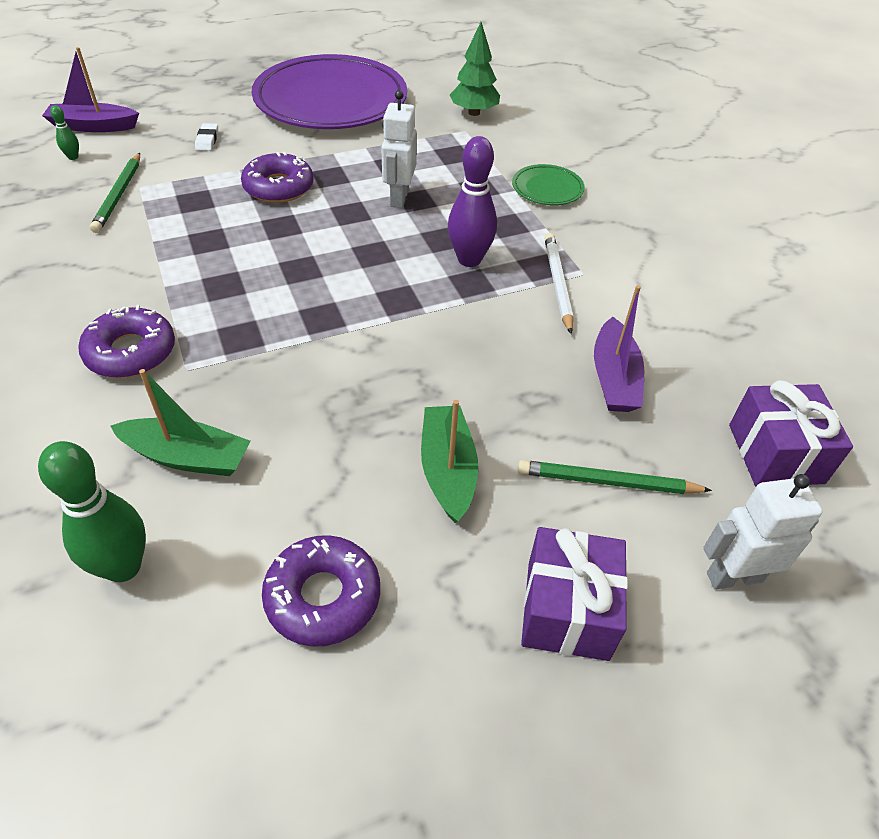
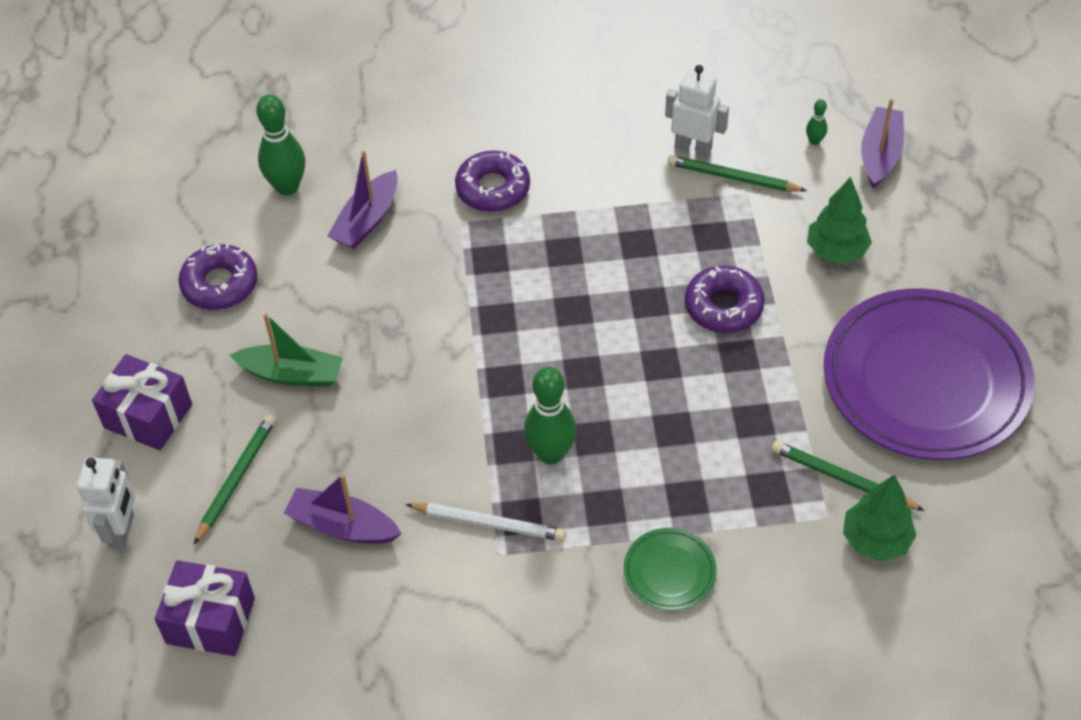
camera: 110 degrees right, 5 degrees up
(187, 457) = (367, 220): green boat -> purple boat
(207, 140) = (836, 250): white eraser -> green tree
(399, 198) = (680, 412): white robot -> white robot (693, 148)
(430, 126) = (843, 479): none -> green pencil
(469, 259) = (550, 453): purple bowling pin -> green bowling pin

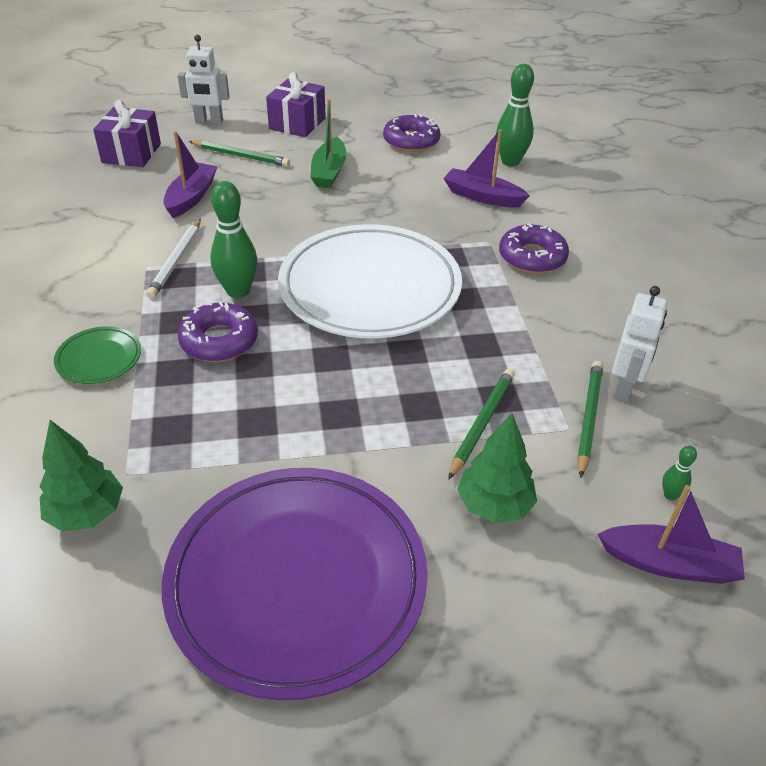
camera: 85 degrees right, 10 degrees down
(545, 331) = (370, 288): none -> white plate
(723, 306) = (404, 404): purple donut -> purple donut (219, 341)
(843, 479) = (170, 490): green pencil -> green pencil (482, 423)

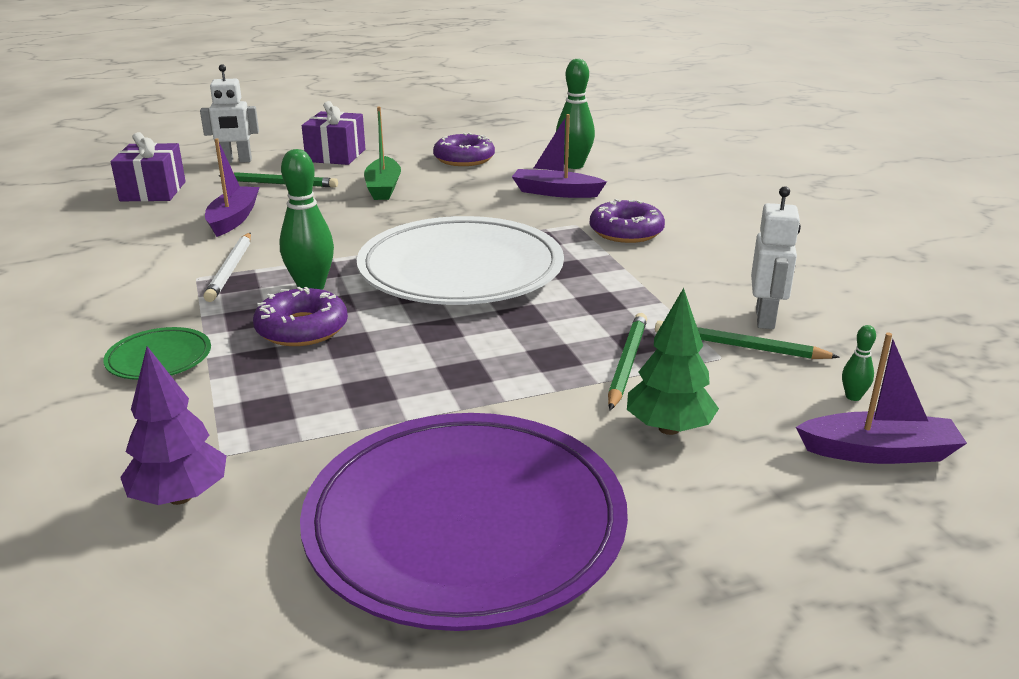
camera: 10 degrees left, 15 degrees down
(86, 513) = (180, 497): green tree -> purple tree
(588, 418) = (739, 346): green pencil -> green pencil turned 75 degrees counterclockwise

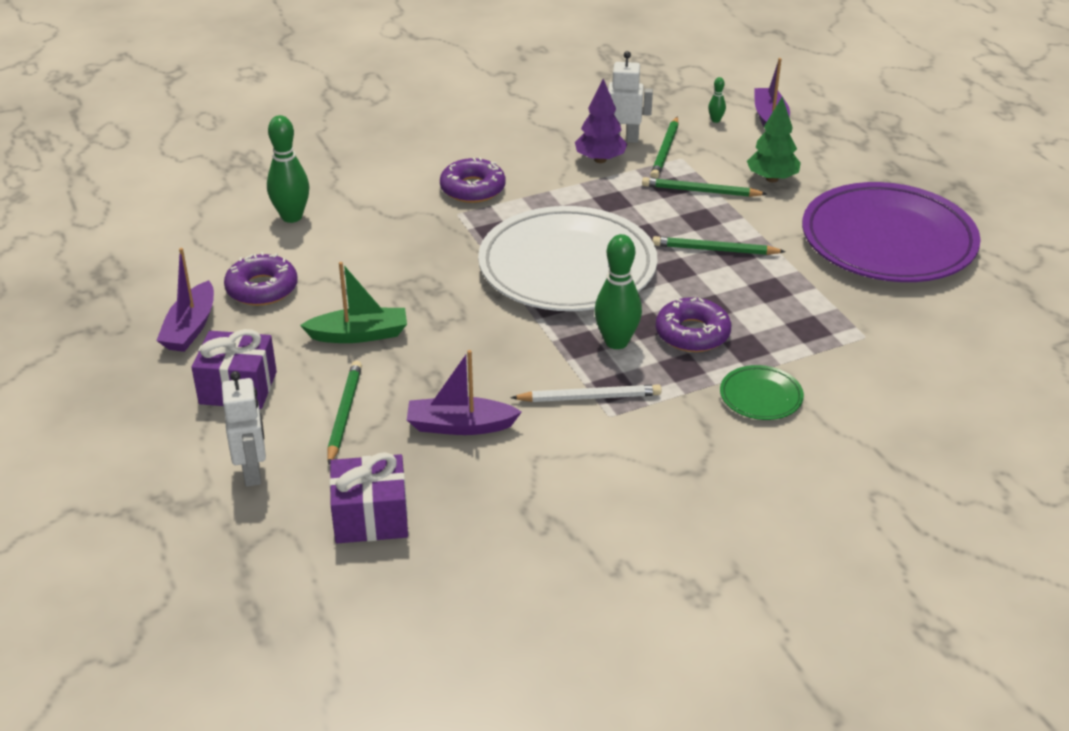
camera: 95 degrees left, 10 degrees up
(180, 497) = (912, 342): purple tree -> purple tree (600, 160)
(474, 359) = (715, 250): none -> green pencil
(555, 192) = (374, 226): purple boat -> purple boat (190, 328)

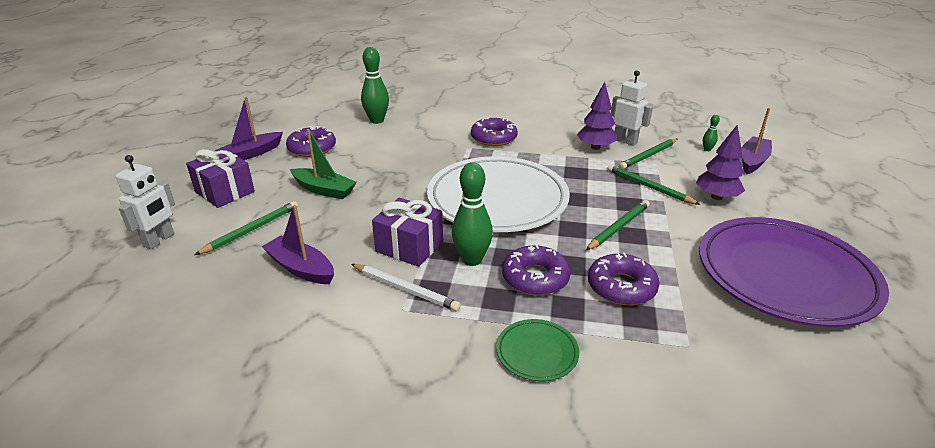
camera: 35 degrees right, 5 degrees down
(371, 517) = (169, 301): purple gift -> purple gift (409, 246)
(715, 250) = (618, 227): green pencil -> green pencil turned 90 degrees clockwise
(772, 179) = (716, 197): green tree -> purple tree
(772, 309) = (621, 287): none -> purple donut

